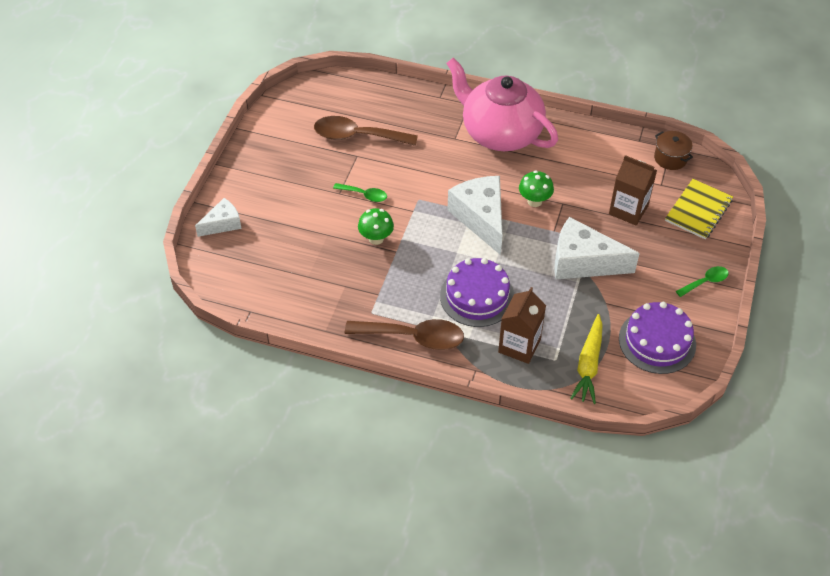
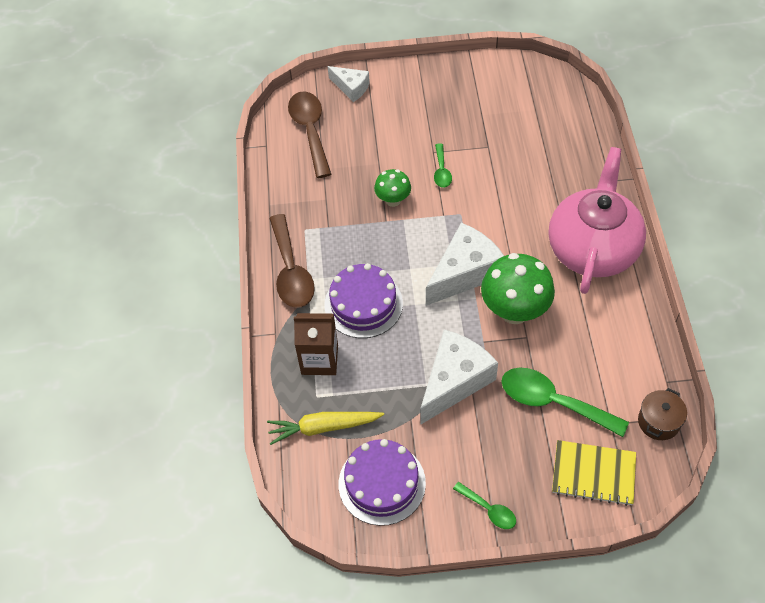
camera: 70 degrees right, 5 degrees up
(357, 136) = (513, 137): brown spoon -> brown spoon (310, 131)
(534, 201) = (514, 311): green mushroom -> green mushroom, size x1.80
(583, 262) = (454, 381): white cheese -> white cheese turned 45 degrees clockwise
(628, 210) = (552, 402): brown carton -> green spoon

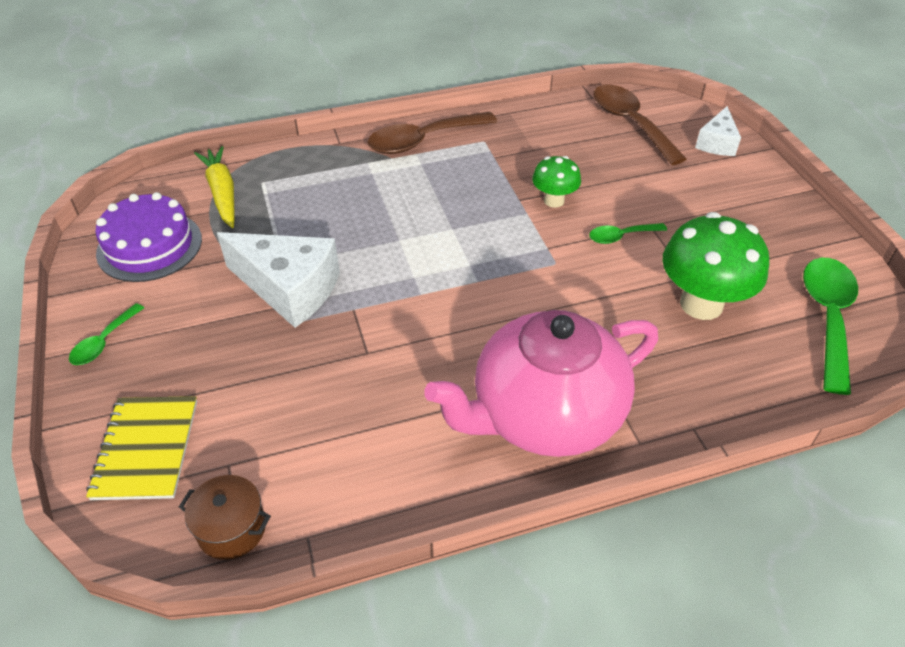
camera: 75 degrees right, 10 degrees down
(310, 131) = (630, 123): brown spoon -> brown spoon turned 90 degrees counterclockwise
(319, 359) = (309, 177): brown carton -> none
(363, 304) = (390, 198): purple cake -> none
(464, 273) = (459, 278): white cheese -> none
(514, 311) = (408, 335): green mushroom -> green mushroom (701, 304)
(552, 402) = (263, 391): green spoon -> green spoon (827, 317)
(592, 249) = (544, 415): pink teapot -> pink teapot turned 150 degrees clockwise

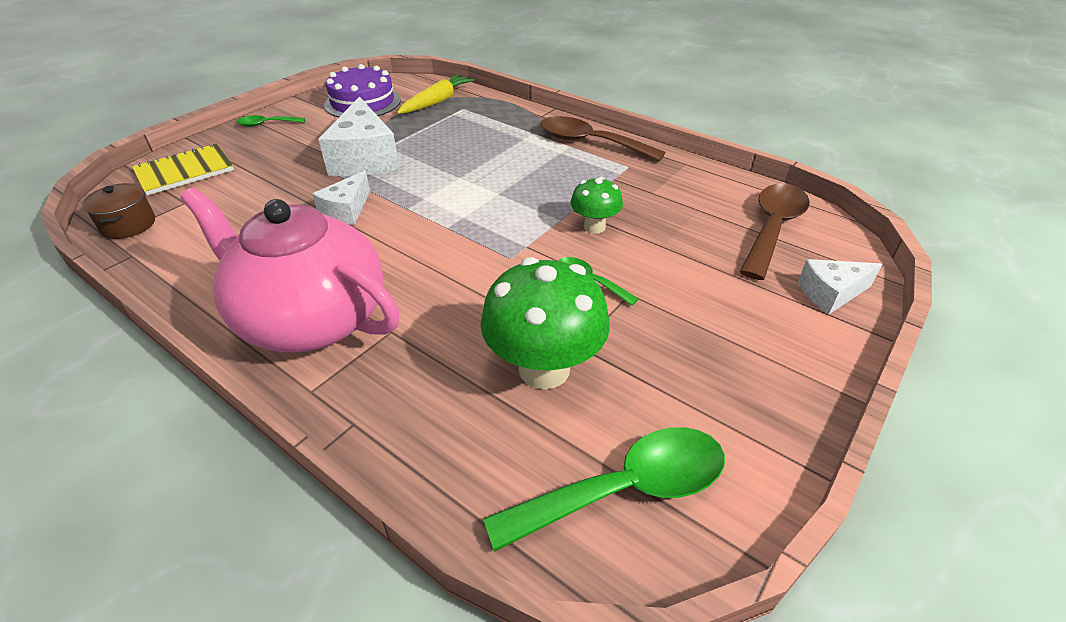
camera: 55 degrees right, 5 degrees down
(383, 336) = (347, 210): none -> white cheese

